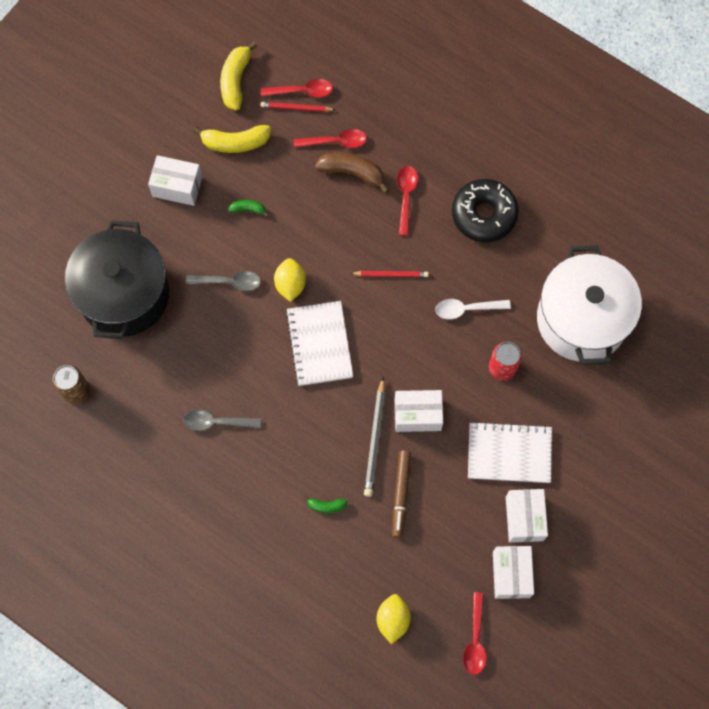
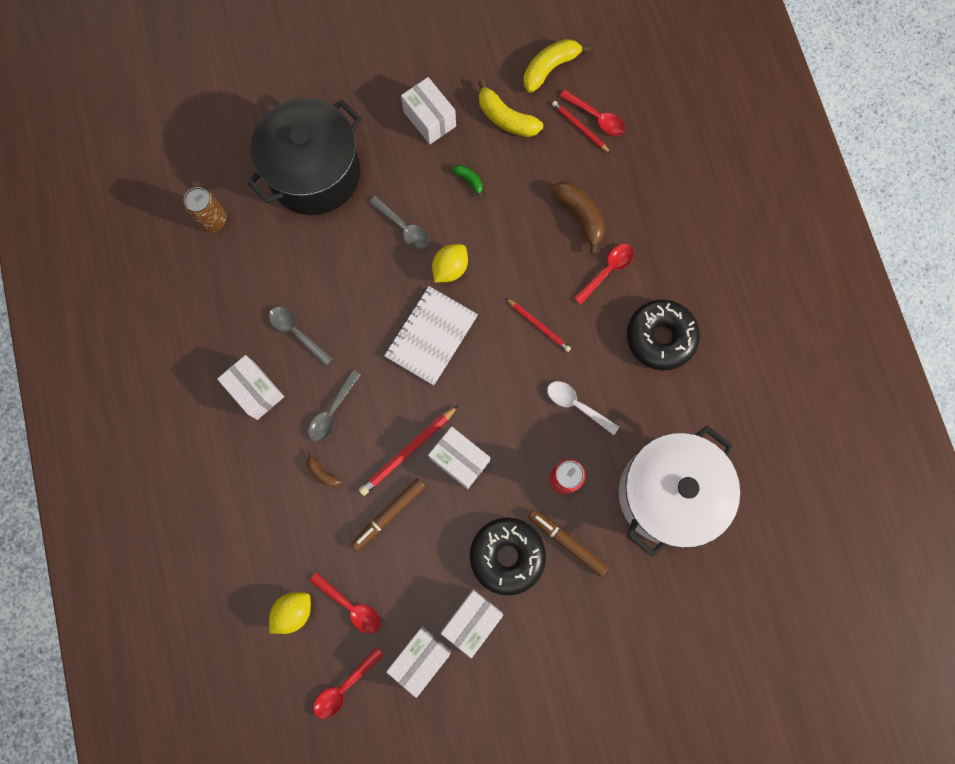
camera: 40 degrees right, 5 degrees up
(223, 489) = (255, 391): none -> white box
(294, 457) = (332, 412): none -> grey spoon
(326, 506) = (322, 473): green banana -> brown banana
(335, 141) = (588, 180): red spoon -> red spoon (351, 606)
(375, 439) = (408, 451): grey pencil -> red pencil
(509, 453) = (507, 556): white notebook -> black donut
(542, 409) = (567, 542): none -> brown marker

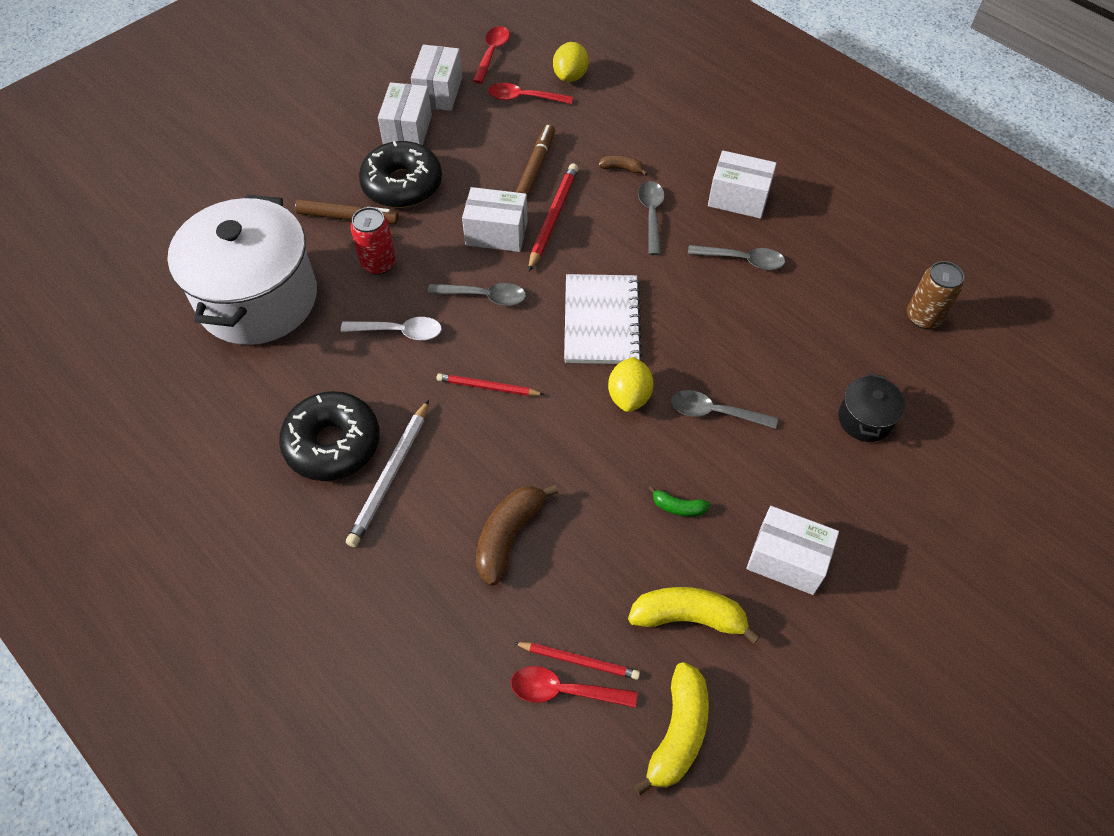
camera: 150 degrees right, 20 degrees down
(314, 173) = (865, 419): black pot -> black pot, size x0.42
(501, 403) = (484, 296): none -> grey spoon
(580, 216) = (509, 536): brown banana -> brown banana turned 90 degrees clockwise
(607, 270) = (437, 487): red spoon -> none
(633, 295) = (390, 475): none -> white pencil

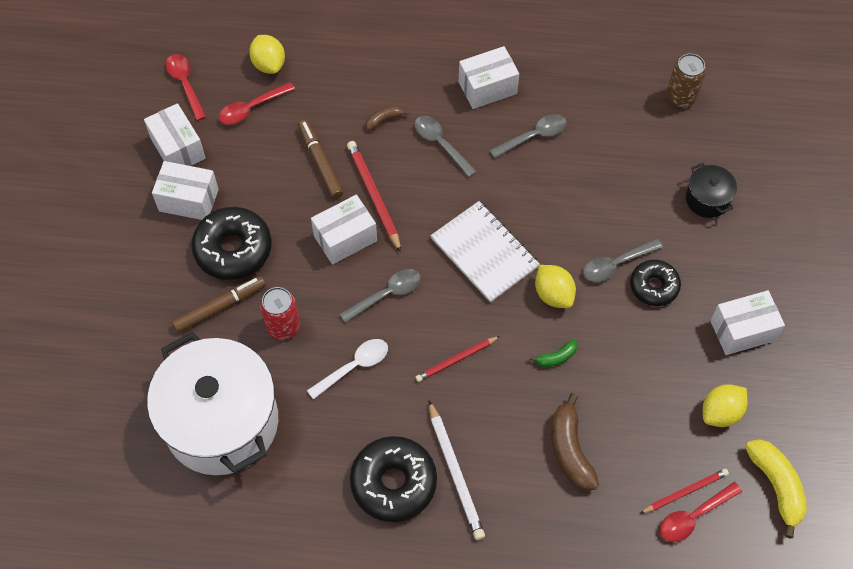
camera: 40 degrees left, 5 degrees up
(407, 131) = (188, 200): white box -> white box turned 45 degrees counterclockwise
(678, 507) = (652, 347): green banana -> green banana (556, 357)
(688, 617) = (720, 412): yellow banana -> yellow lemon
(733, 456) = (654, 286): none -> black donut

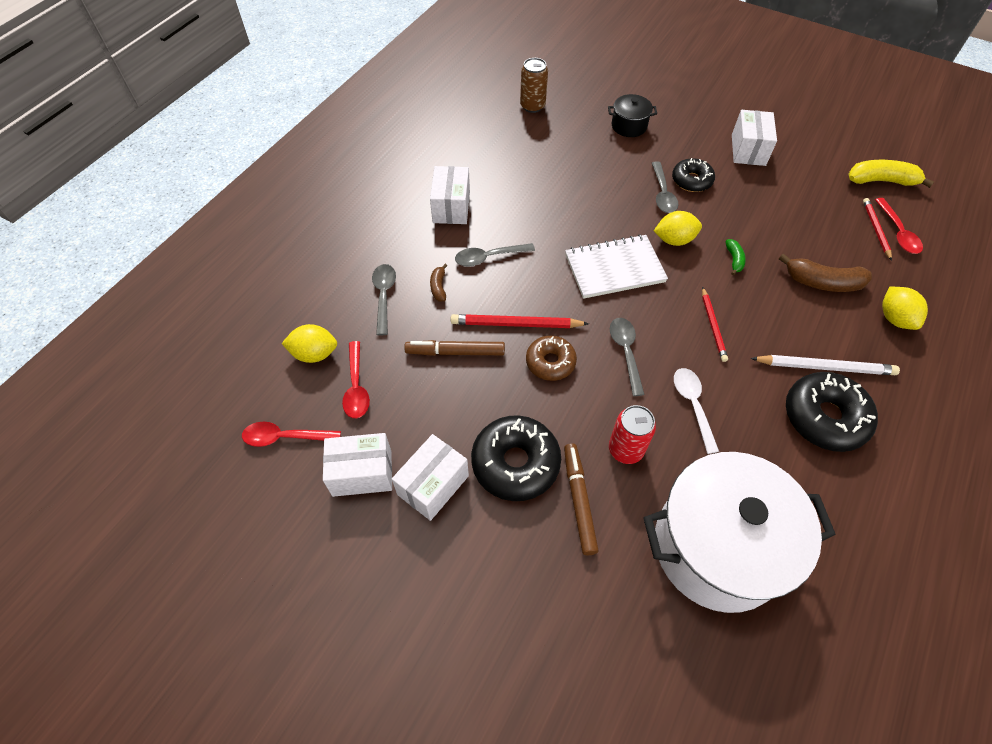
camera: 65 degrees left, 5 degrees down
(345, 238) = (550, 362): white box -> brown donut
(533, 136) = (517, 197): grey spoon -> grey spoon (384, 296)
(720, 412) = (813, 186): yellow lemon -> yellow lemon (894, 318)

